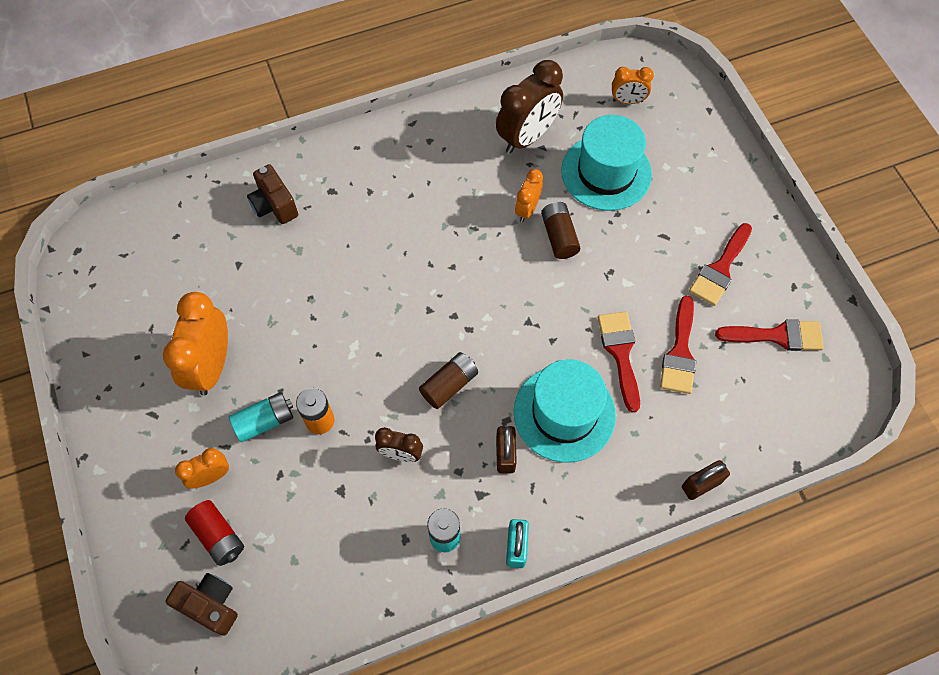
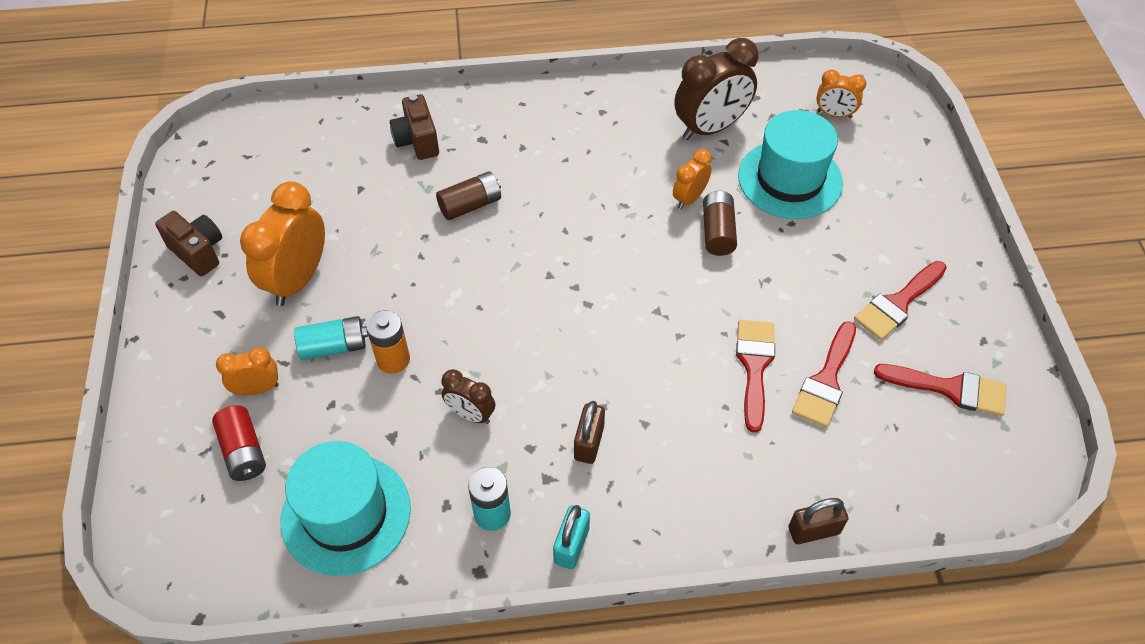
camera: 15 degrees right, 10 degrees down
(211, 605) = (209, 521): brown camera -> brown camera (198, 252)
(449, 385) = (548, 355): brown battery -> brown battery (470, 205)
(564, 413) = (670, 415): turquoise hat -> turquoise hat (346, 514)

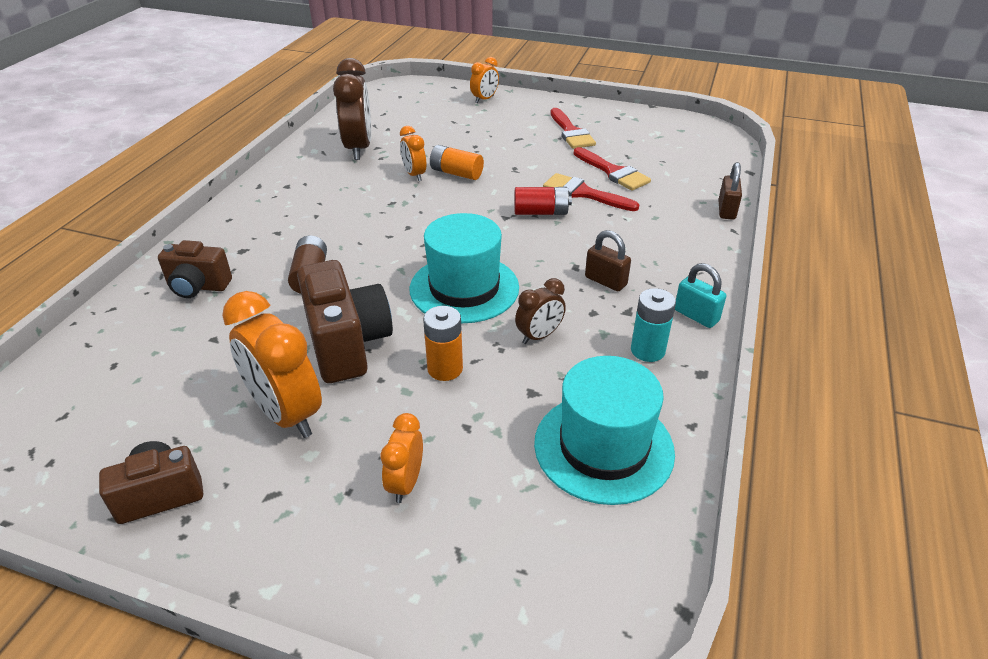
camera: 65 degrees left, 15 degrees down
(243, 451) = (481, 515): red battery -> red battery (541, 212)
(334, 346) = (397, 407): turquoise battery -> none
(393, 277) = (347, 344): none -> brown camera
(717, 232) = (456, 173): brown battery -> orange battery
(790, 179) = (437, 135): turquoise hat -> turquoise hat (464, 288)
(834, 114) = (399, 105): orange clock -> orange clock (484, 99)
(950, 389) = (645, 136): red brush -> none

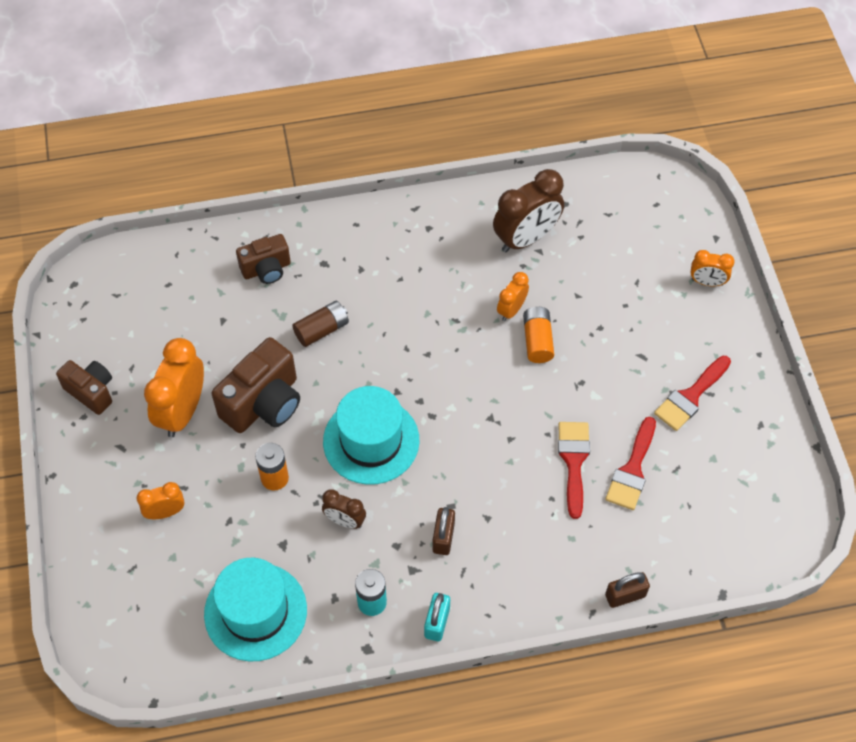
camera: 60 degrees right, 20 degrees up
(198, 287) = (266, 269): brown camera -> brown camera turned 90 degrees counterclockwise
(541, 212) = (517, 442): red battery -> none

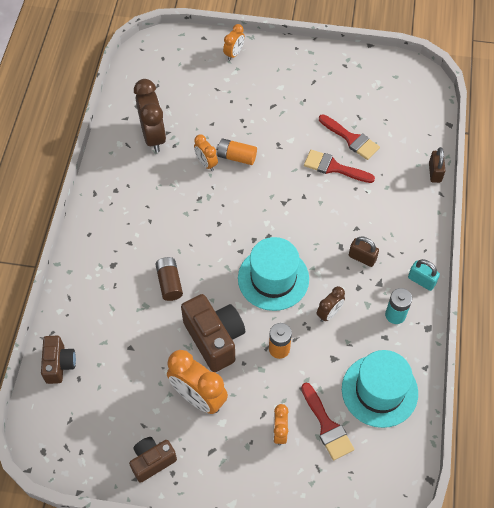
camera: 70 degrees left, 0 degrees up
(266, 269) = (99, 304): brown camera -> brown camera (59, 364)
(690, 396) = (312, 91): red brush -> red brush (327, 426)

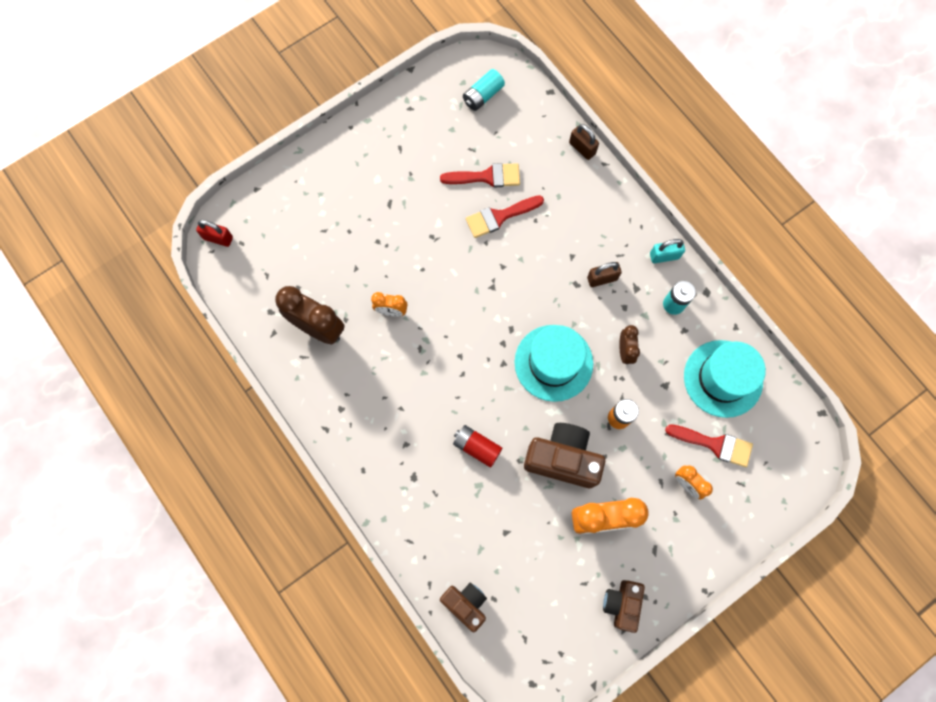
camera: 45 degrees left, 15 degrees up
(153, 45) = (218, 238): none -> red padlock
(169, 283) = (477, 447): brown battery -> red battery
(234, 54) = (302, 181): orange clock -> none
(236, 157) = (410, 281): orange battery -> none
(400, 93) = (483, 95): none -> turquoise battery

